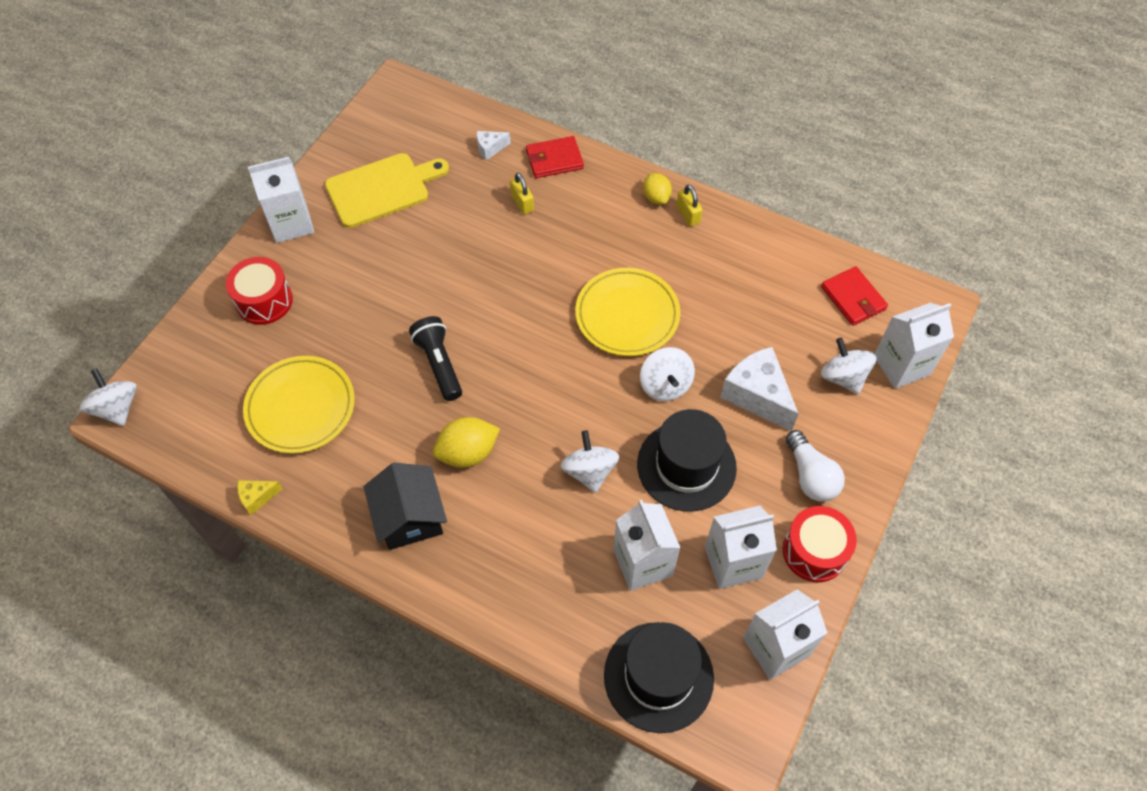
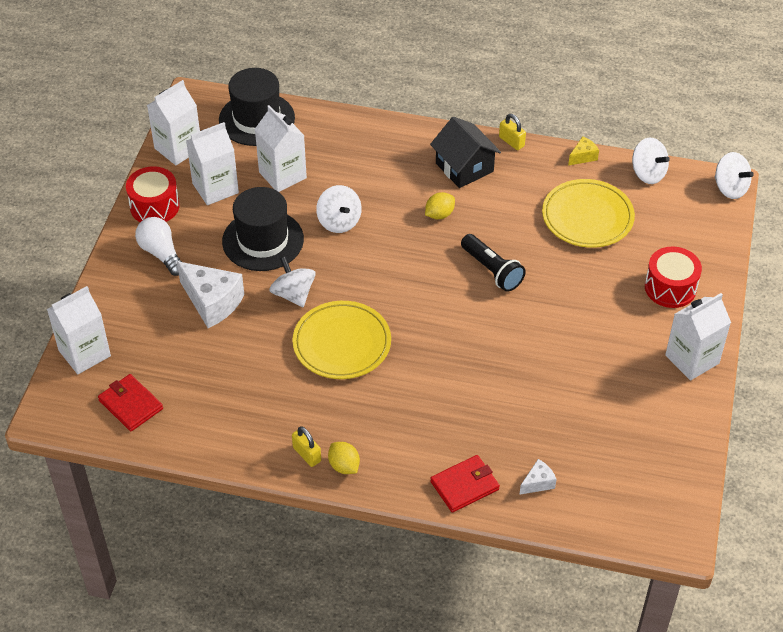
camera: 165 degrees right, 10 degrees down
(382, 189) = (626, 413): yellow cutting board -> none
(468, 453) = (439, 214): yellow lemon -> yellow lemon, size x0.66
(522, 203) = (479, 429): yellow padlock -> yellow padlock (511, 142)
(843, 377) = (137, 332): white spinning top -> white spinning top (648, 173)

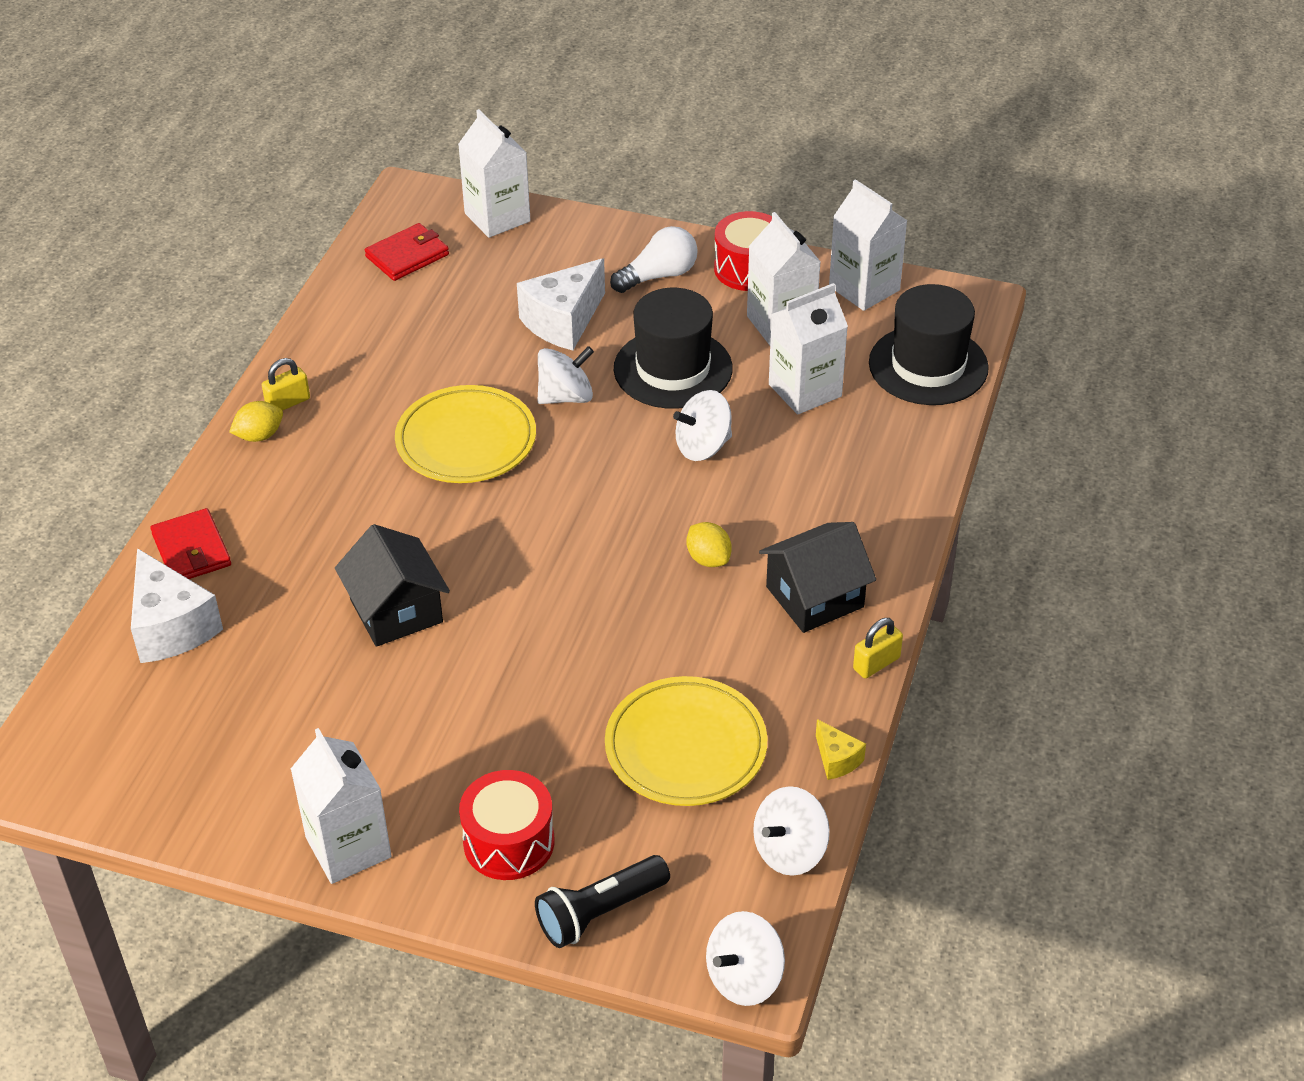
camera: 95 degrees right, 5 degrees down
(492, 270) = (581, 612): black flashlight -> black flashlight (600, 912)
(504, 362) = (396, 610): none -> black house
(538, 483) = (171, 627): white cheese -> white cheese, size x2.04

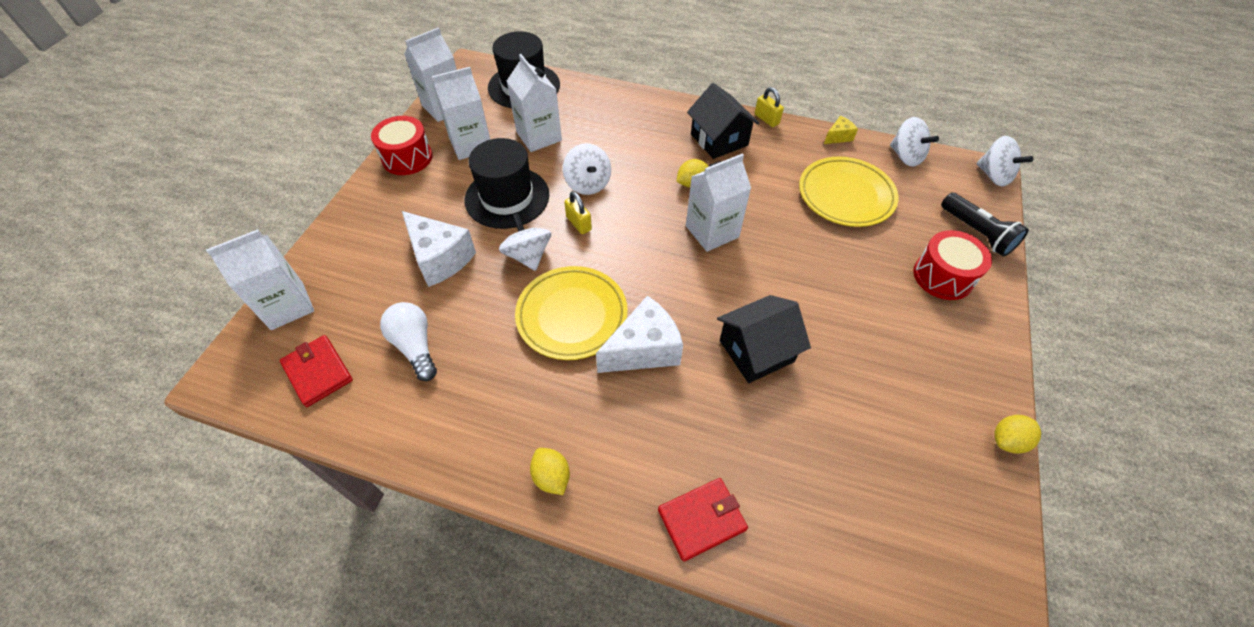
camera: 90 degrees left, 10 degrees up
(171, 627) = (797, 524): white cheese -> white cheese (643, 350)
(233, 848) = (1007, 441): none -> yellow lemon
(288, 403) = (508, 456): yellow padlock -> yellow padlock (579, 223)
(348, 847) = (979, 365): white carton -> white carton (712, 231)
(659, 276) = (400, 204): white light bulb -> white light bulb (415, 346)

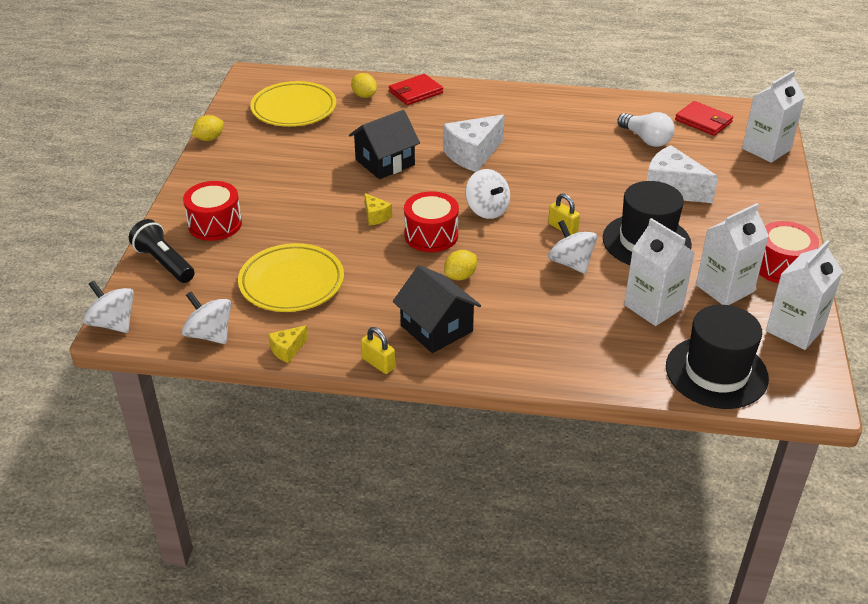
camera: 170 degrees right, 15 degrees down
(528, 255) = (596, 199): white spinning top -> white spinning top (487, 210)
(551, 477) = (513, 97): yellow lemon -> yellow lemon (364, 95)
(572, 315) = (537, 167): yellow plate -> yellow plate (294, 109)
(712, 231) = (431, 235): white carton -> red drum
(768, 264) = (375, 216): none -> yellow cheese

